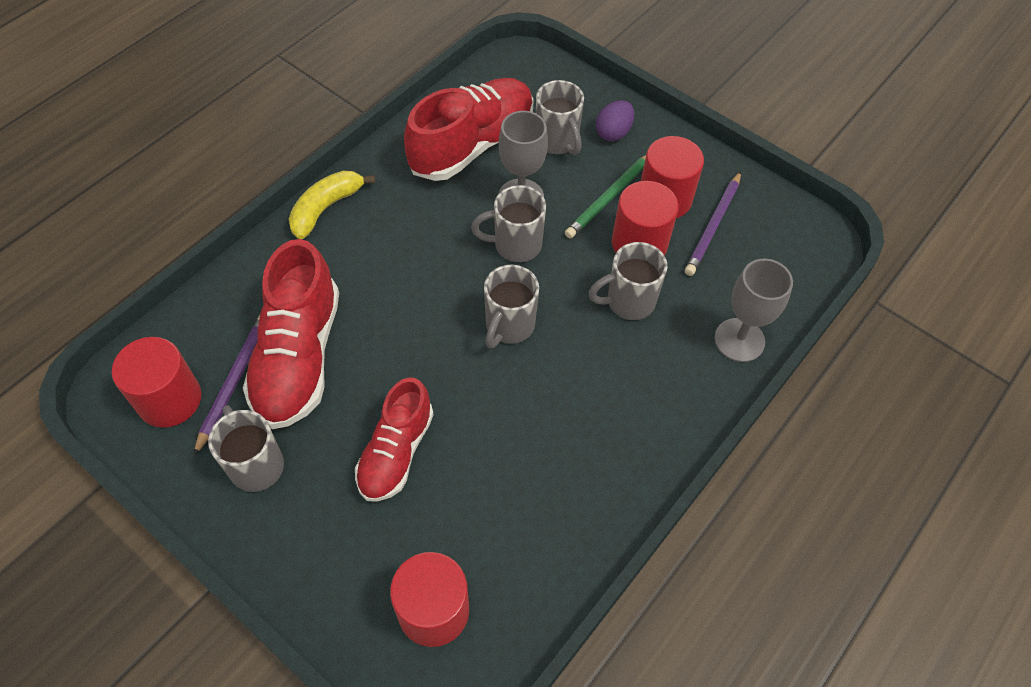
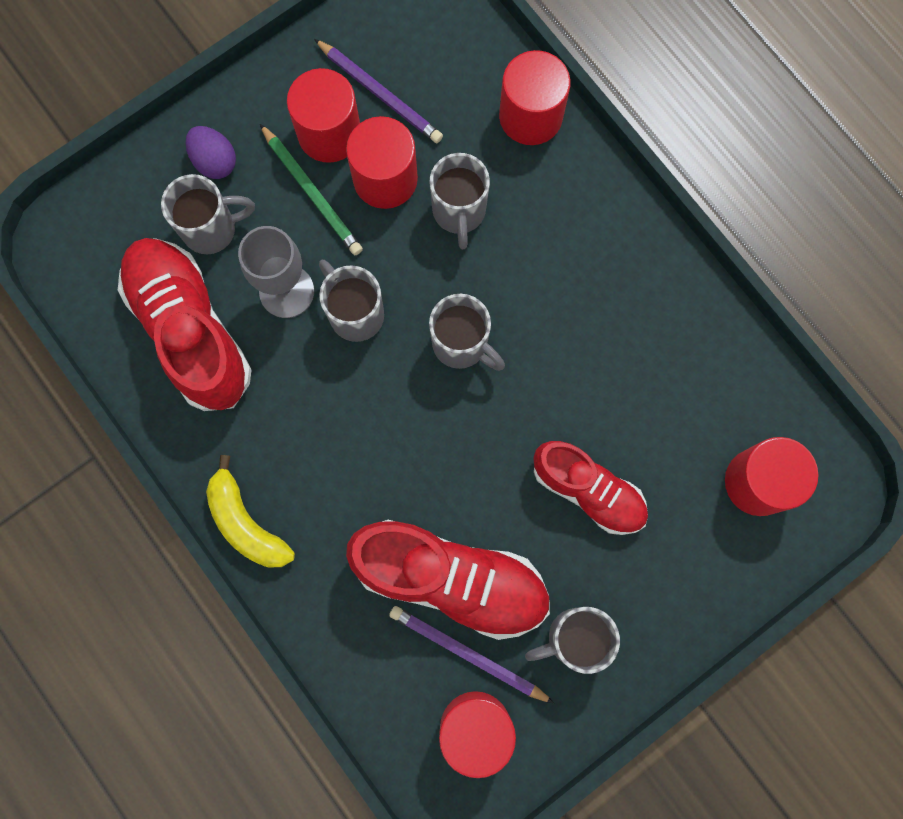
camera: 75 degrees left, 20 degrees up
(515, 245) = (355, 313): grey mug -> grey mug turned 135 degrees clockwise
(739, 340) = (530, 116): grey goblet -> red cylinder

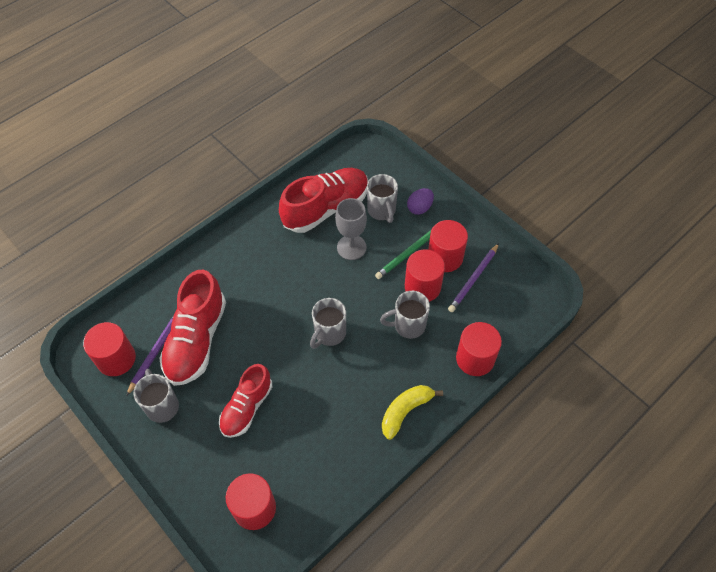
camera: 85 degrees right, 20 degrees down
(246, 523) = (226, 243): yellow banana -> yellow banana (405, 411)
(355, 313) = (342, 280): grey mug -> none

